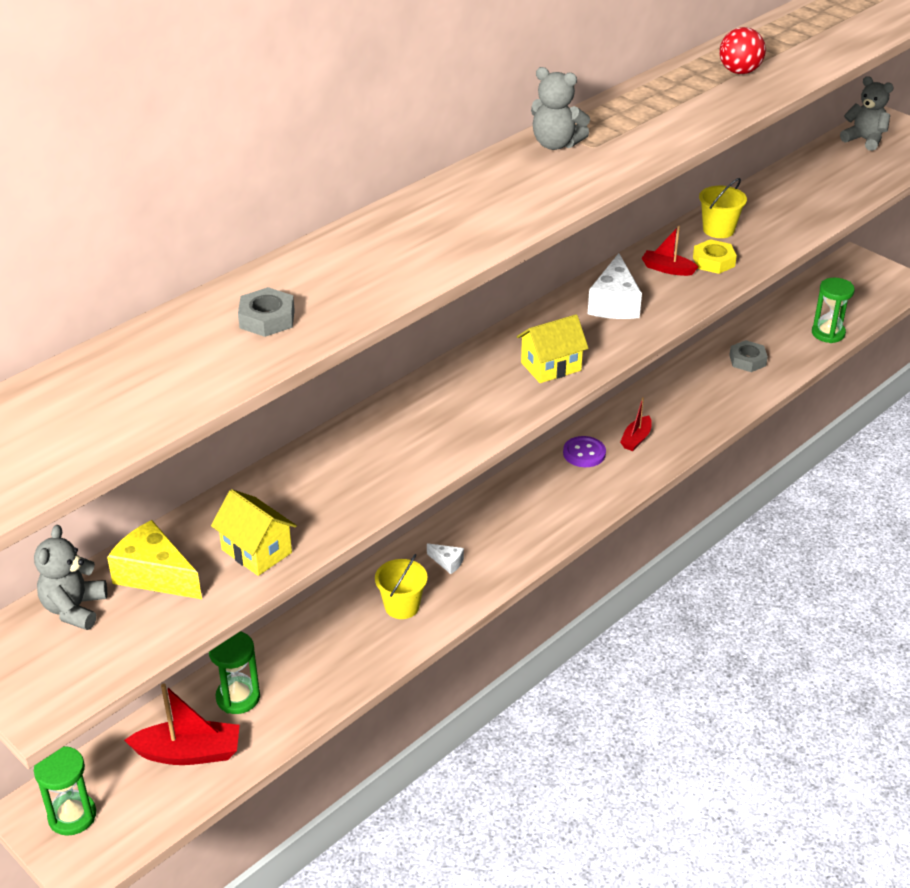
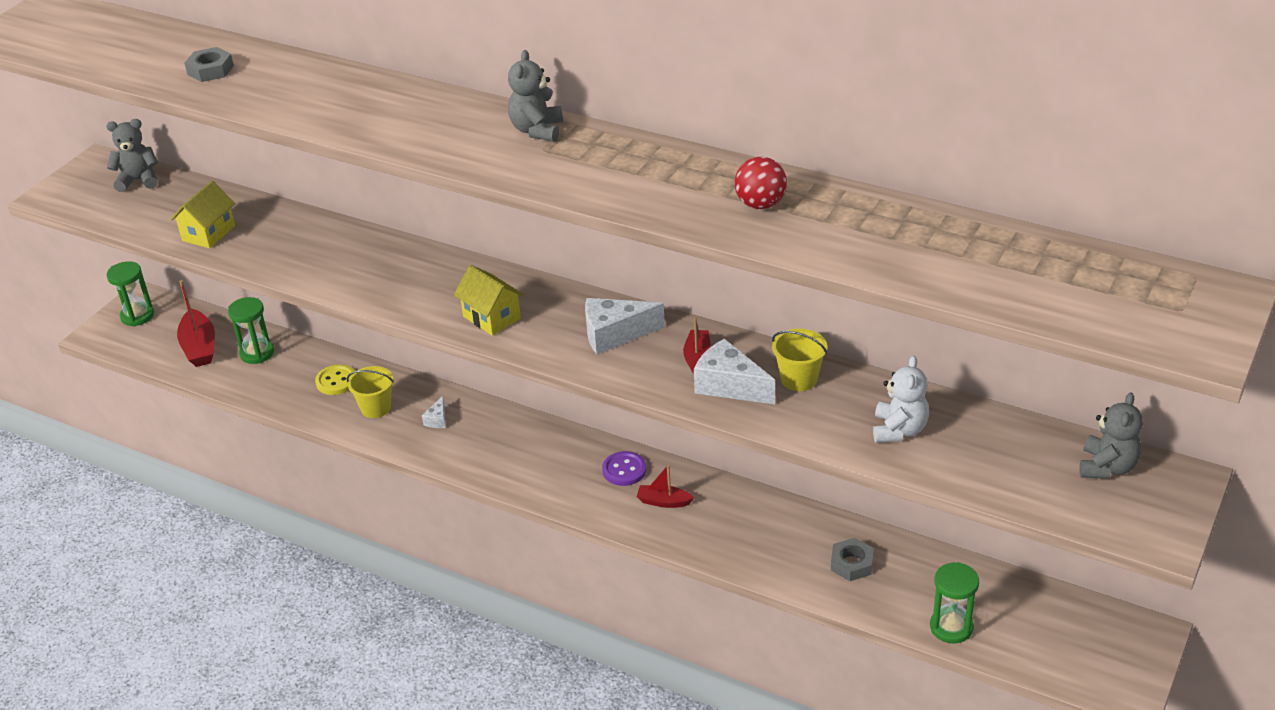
camera: 75 degrees right, 0 degrees up
(155, 575) = (176, 200): yellow cheese -> none
(336, 632) = (336, 381): none -> yellow button
(713, 261) = (729, 386): yellow nut -> white cheese
(798, 203) = (899, 430): none -> white teddy bear

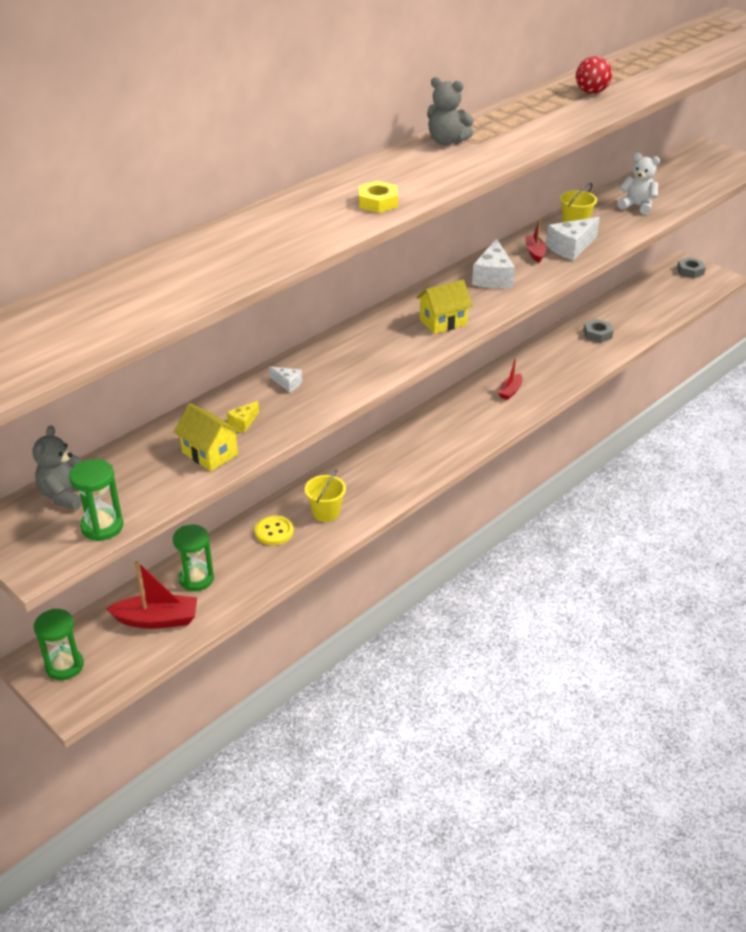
camera: 75 degrees left, 0 degrees up
(210, 70) = (217, 261): grey nut -> grey nut (690, 271)
(261, 238) = (243, 422): none -> yellow cheese
(359, 121) = (378, 202): none -> yellow nut
(437, 420) = (362, 480): white cheese -> white cheese (287, 383)
(624, 470) = (469, 401): purple button -> none
(697, 357) = (535, 253): red boat -> red boat turned 60 degrees clockwise
(951, 627) = (660, 315): green hourglass -> green hourglass (102, 526)
(1107, 467) = (689, 162): grey teddy bear -> none

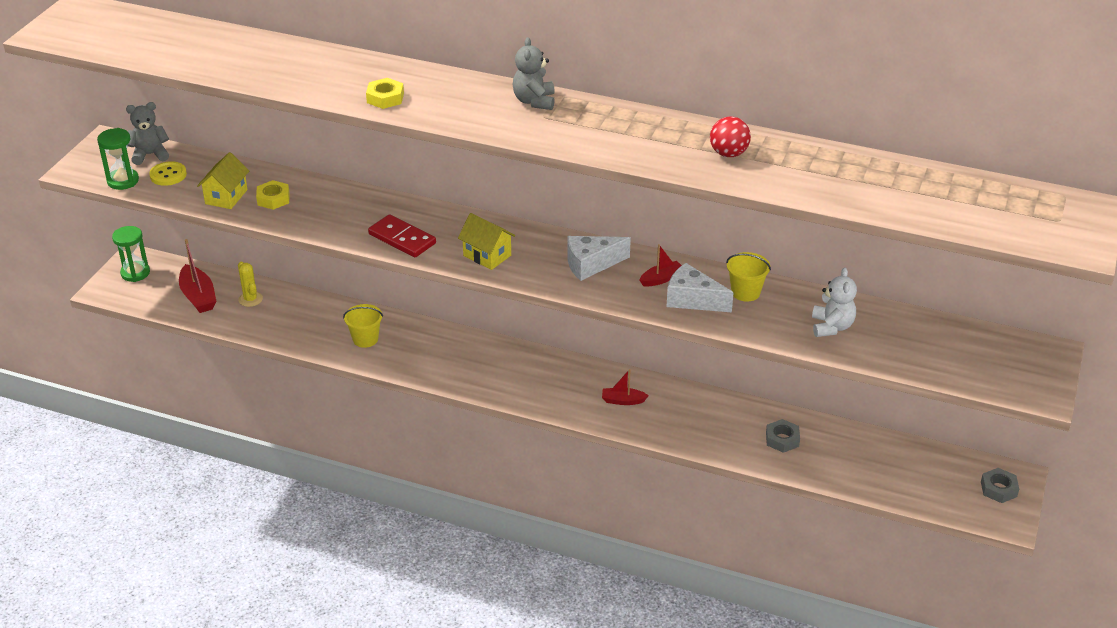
camera: 65 degrees right, 0 degrees up
(196, 579) = (250, 299): green hourglass -> yellow cactus
(243, 422) = (273, 199): yellow cheese -> yellow nut
(274, 532) = (326, 319): yellow button -> yellow button (168, 175)
(287, 383) = (338, 203): white cheese -> none
(381, 360) = (402, 239): none -> red domino

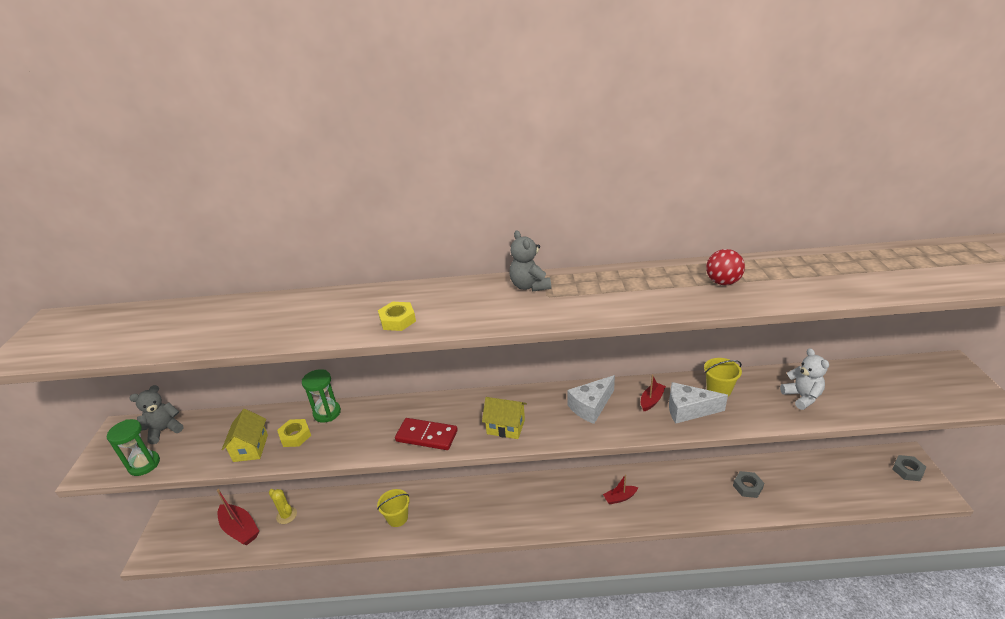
camera: 20 degrees left, 5 degrees down
(135, 273) = (176, 526): green hourglass -> green hourglass (327, 413)
(168, 175) = (188, 444): yellow button -> none

